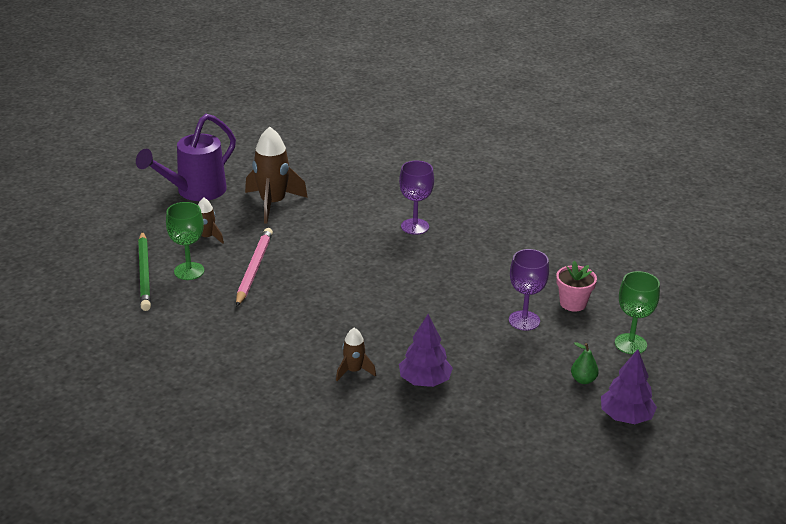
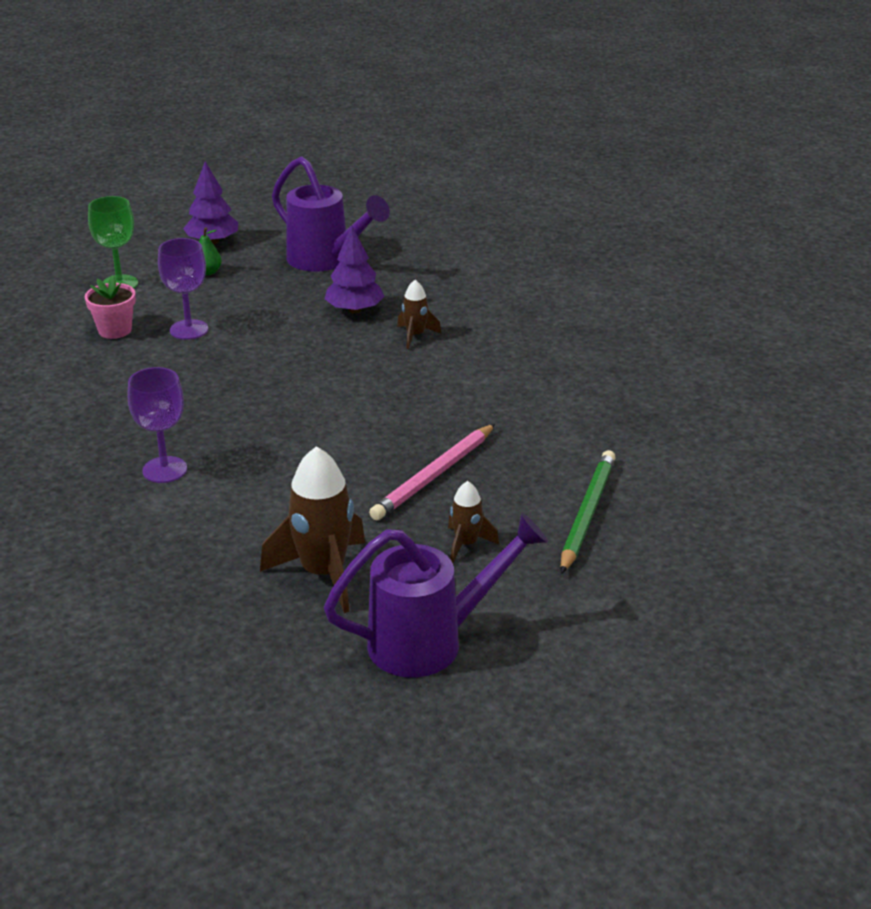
camera: 150 degrees left, 0 degrees up
(189, 271) = (523, 499): green goblet -> none
(504, 429) = (326, 261): none -> purple watering can

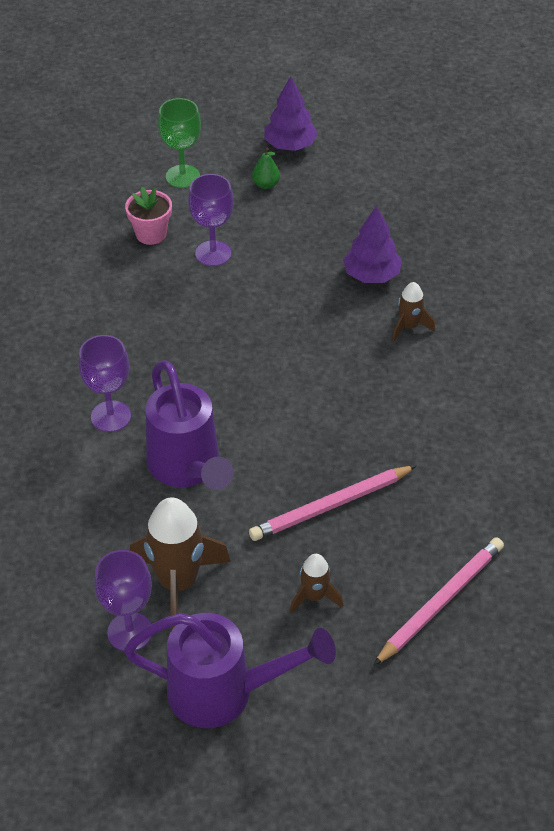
camera: 25 degrees right, 15 degrees up
(299, 625) = (130, 632): none -> purple goblet
(326, 261) = (380, 202): purple watering can -> purple watering can (188, 469)
(587, 514) = (440, 602): green pencil -> pink pencil

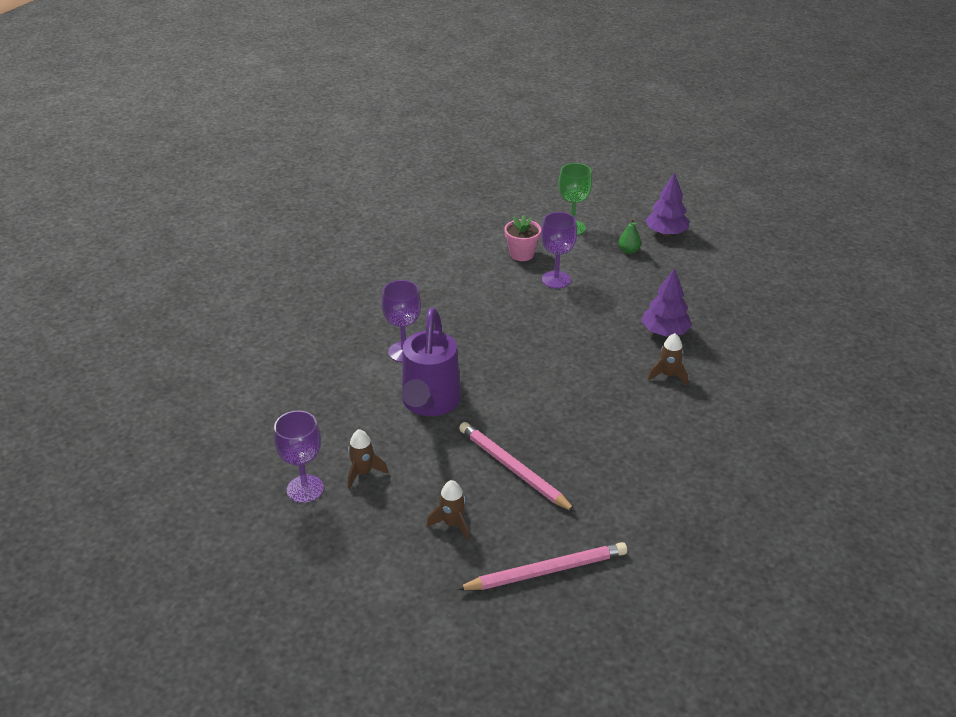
camera: 30 degrees right, 10 degrees down
(178, 583) = (363, 472): brown rocket -> brown rocket, size x0.52
(225, 693) = (336, 558): purple watering can -> none
(331, 506) = (513, 469): pink pencil -> pink pencil turned 45 degrees clockwise

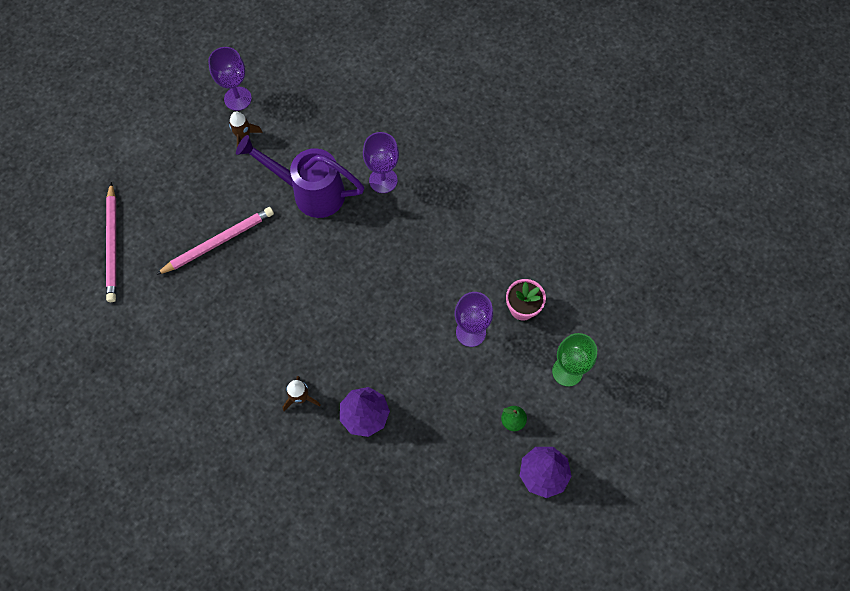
camera: 100 degrees right, 30 degrees up
(452, 524) = (175, 190): brown rocket -> none

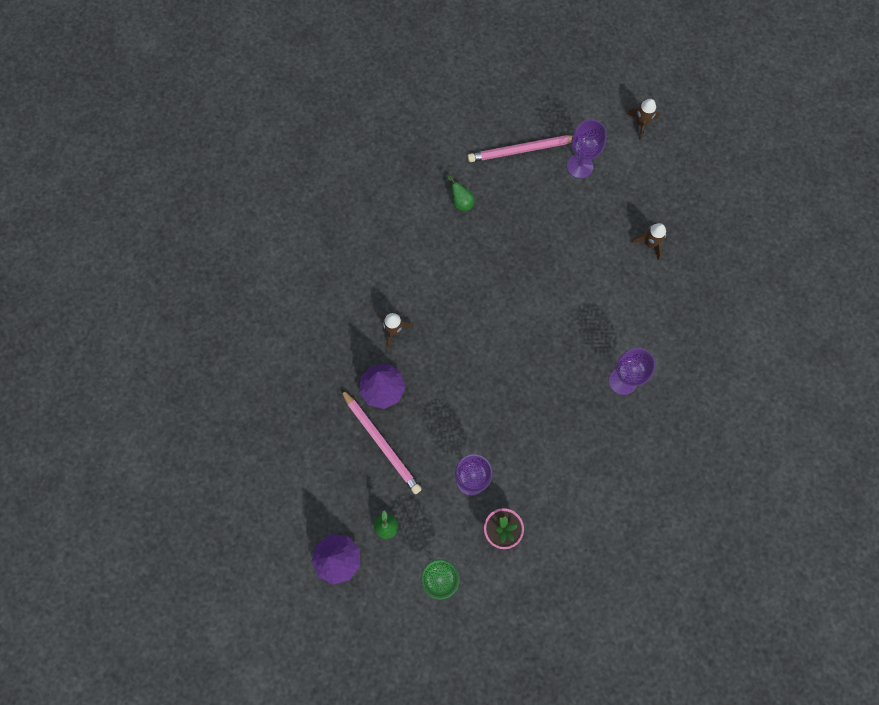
camera: 85 degrees right, 5 degrees up
(108, 127) = (641, 123): none -> brown rocket
(161, 314) = (461, 202): none -> green pear
(218, 242) = (536, 238): pink pencil -> pink pencil (381, 442)
(237, 98) = (691, 232): purple goblet -> purple goblet (580, 166)
(310, 192) = (600, 312): purple watering can -> none

